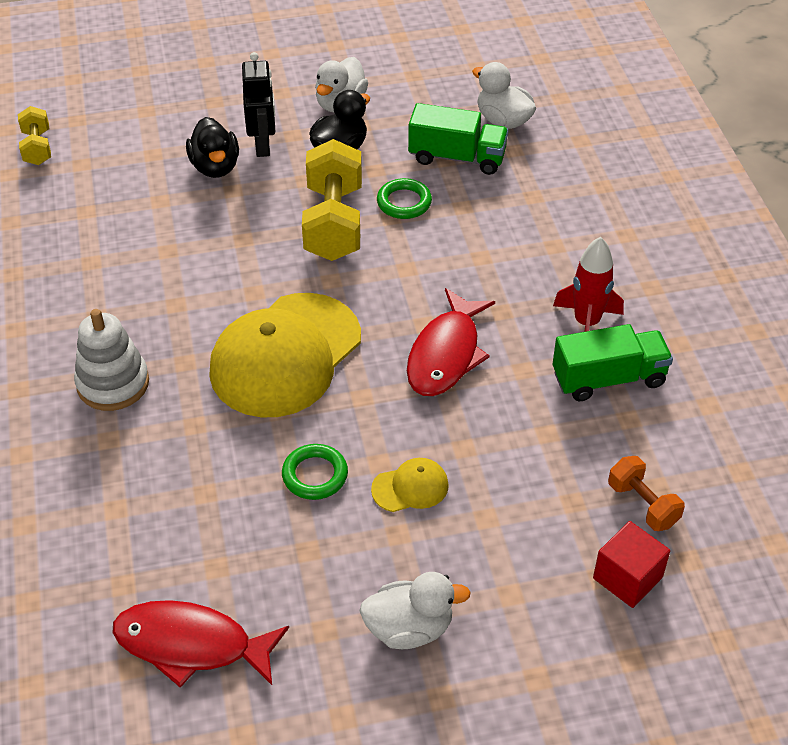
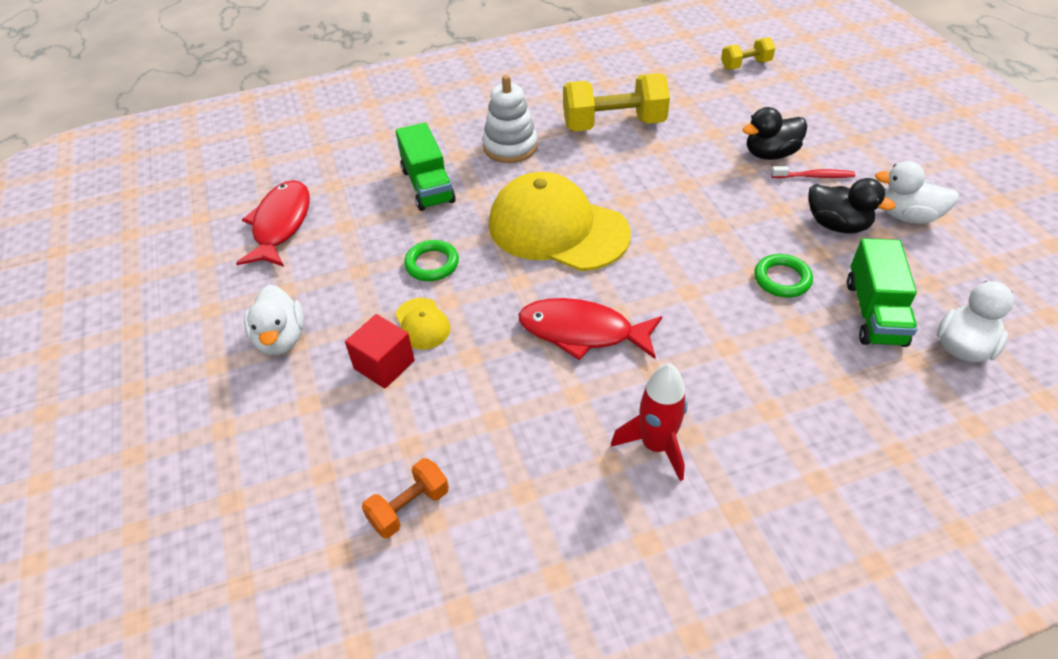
camera: 85 degrees right, 0 degrees up
(263, 146) = (814, 176): black robot -> red toothbrush
(333, 222) = (731, 235): yellow dumbbell -> yellow dumbbell (613, 124)
(608, 379) = (577, 470): green truck -> green truck (428, 185)
(627, 578) = (320, 495): red cube -> red cube (384, 365)

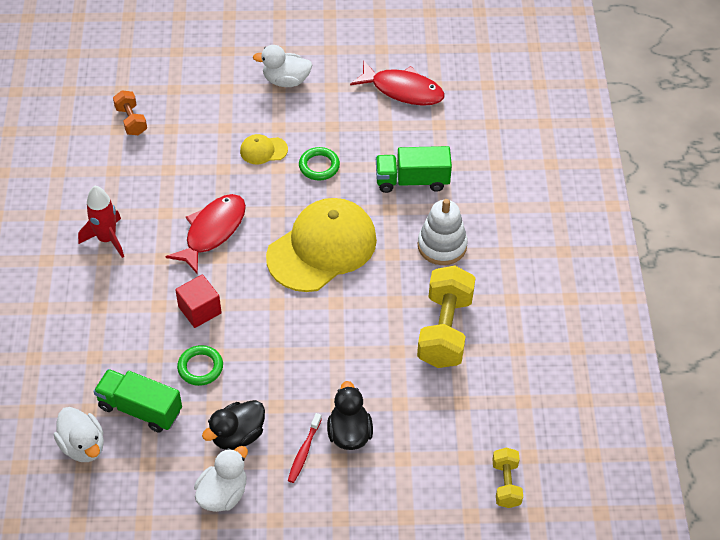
camera: 105 degrees right, 5 degrees up
(384, 365) = (238, 126): red cube -> red cube (200, 310)

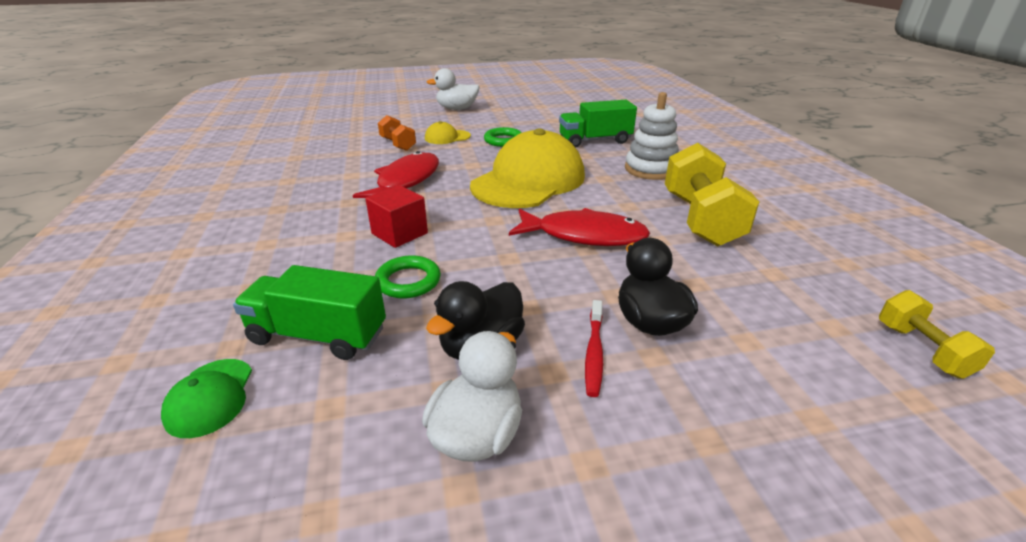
camera: 10 degrees left, 20 degrees down
(83, 446) = (210, 397): white duck -> green cap
(107, 239) = (283, 195): red rocket -> none
(131, 121) = (316, 133): orange dumbbell -> orange dumbbell (398, 144)
(403, 90) = (558, 106): red fish -> red fish (584, 235)

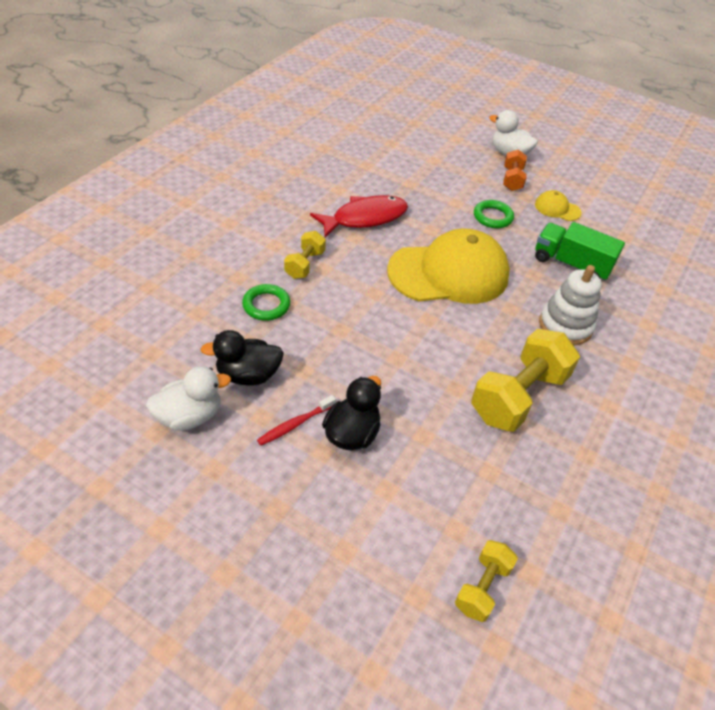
camera: 40 degrees right, 15 degrees up
(210, 397) = (117, 310): green cap -> none
(318, 335) = (188, 308): green truck -> none
(398, 144) = (407, 173): orange dumbbell -> orange dumbbell (512, 179)
(399, 233) = (305, 264): red cube -> yellow dumbbell
(447, 137) = (453, 187): yellow cap -> yellow cap (557, 208)
(584, 235) = (412, 348): red fish -> none

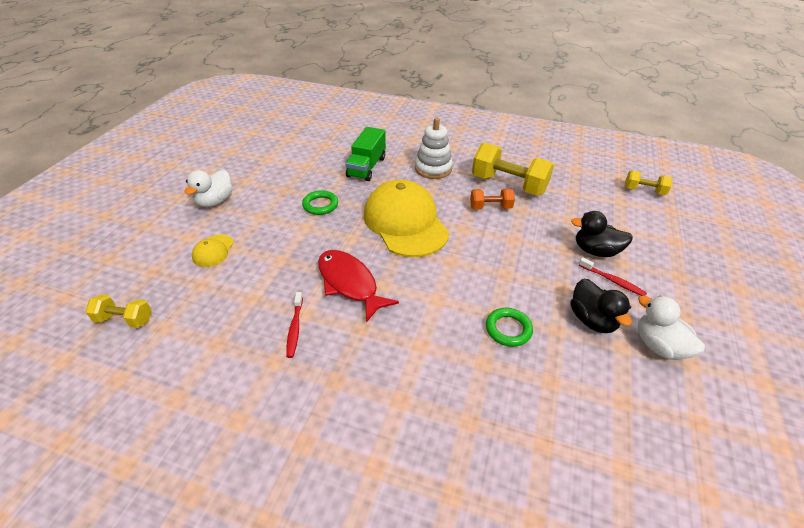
camera: 100 degrees left, 5 degrees down
(305, 264) = (439, 314): yellow dumbbell -> yellow dumbbell (124, 319)
(324, 183) = (295, 328): none -> red toothbrush
(512, 179) = (260, 197): orange dumbbell -> orange dumbbell (490, 207)
(557, 208) = (298, 174): yellow cap -> yellow cap (213, 251)

